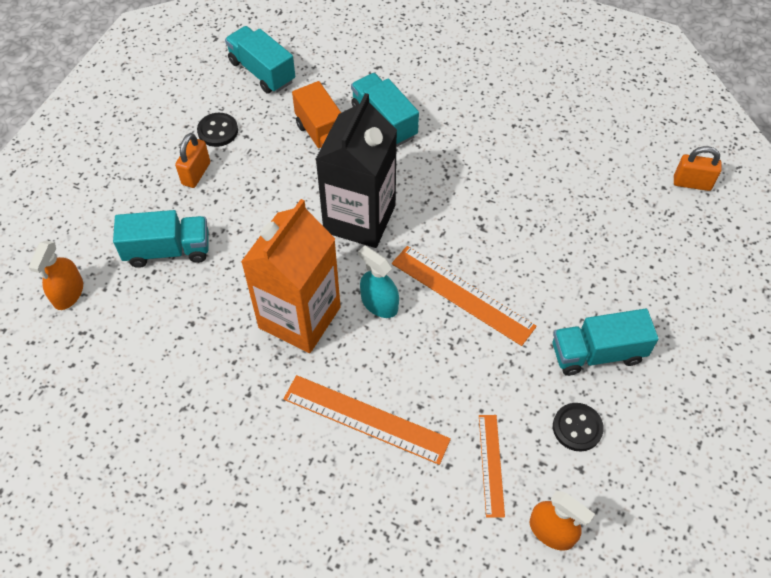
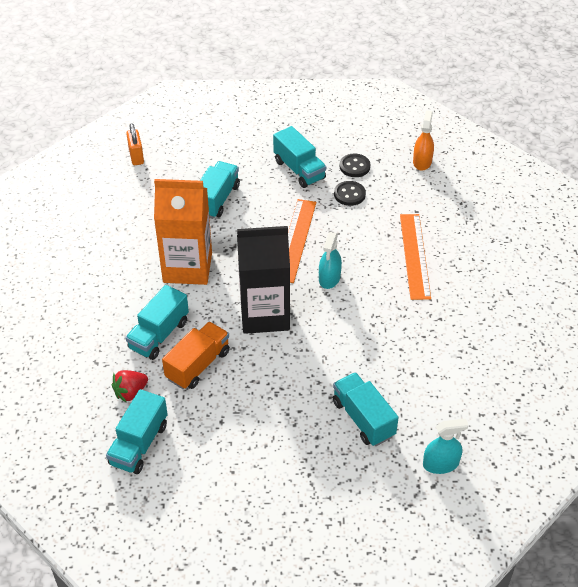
camera: 115 degrees left, 10 degrees down
(68, 293) = (440, 464): orange spray bottle -> turquoise spray bottle
(196, 173) = (280, 437): orange padlock -> none
(218, 131) = (226, 444): black button -> black button (349, 194)
(299, 317) = (367, 315): orange carton -> orange carton (187, 267)
(324, 81) = (130, 392): none -> red strawberry
(491, 464) = (402, 194): orange ruler -> none
(574, 239) = (217, 199): none -> turquoise truck

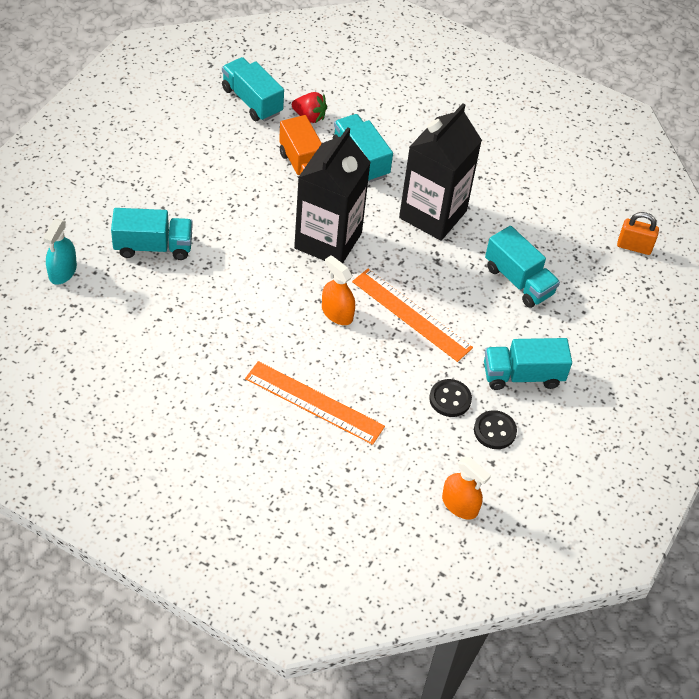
camera: 115 degrees right, 5 degrees up
(130, 392) = (309, 117): red strawberry -> red strawberry turned 120 degrees clockwise
(187, 267) = (433, 214): orange carton -> black carton
(329, 278) = (337, 313): turquoise spray bottle -> orange spray bottle

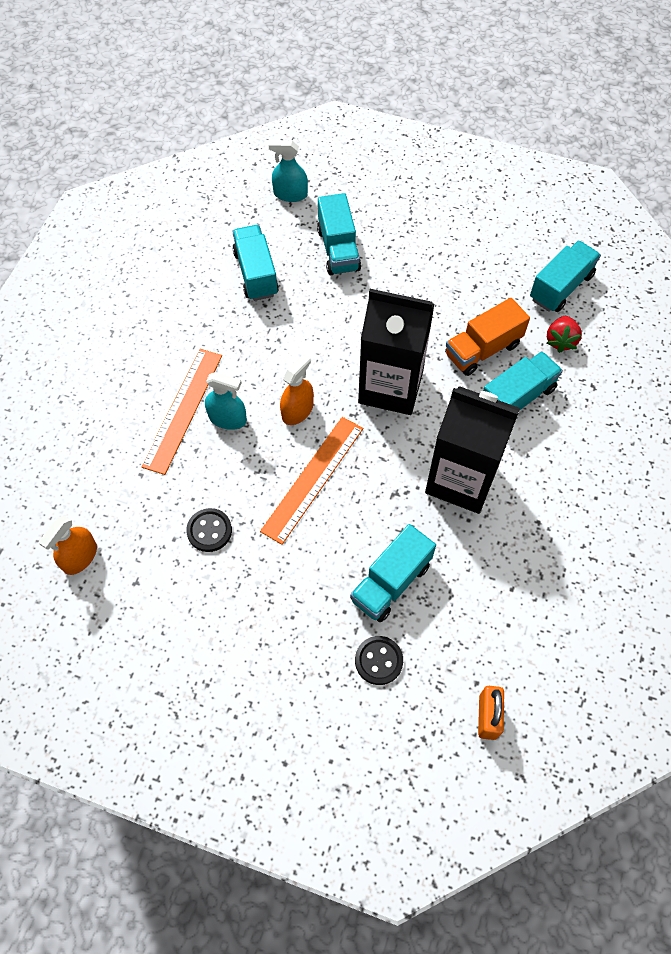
camera: 85 degrees right, 10 degrees up
(333, 368) = (227, 418): none -> turquoise spray bottle
(494, 431) = (176, 580): black button -> black button (378, 661)
(522, 375) = (255, 601): turquoise truck -> turquoise truck (256, 274)

